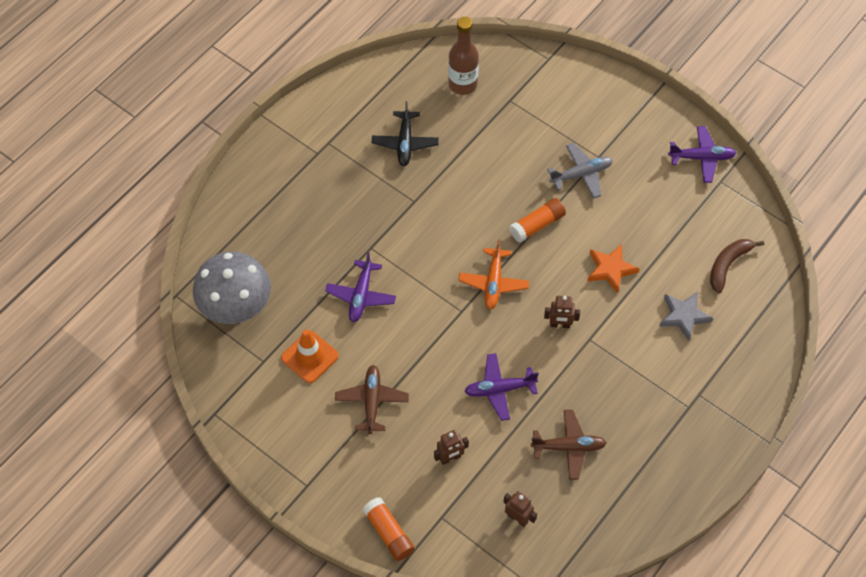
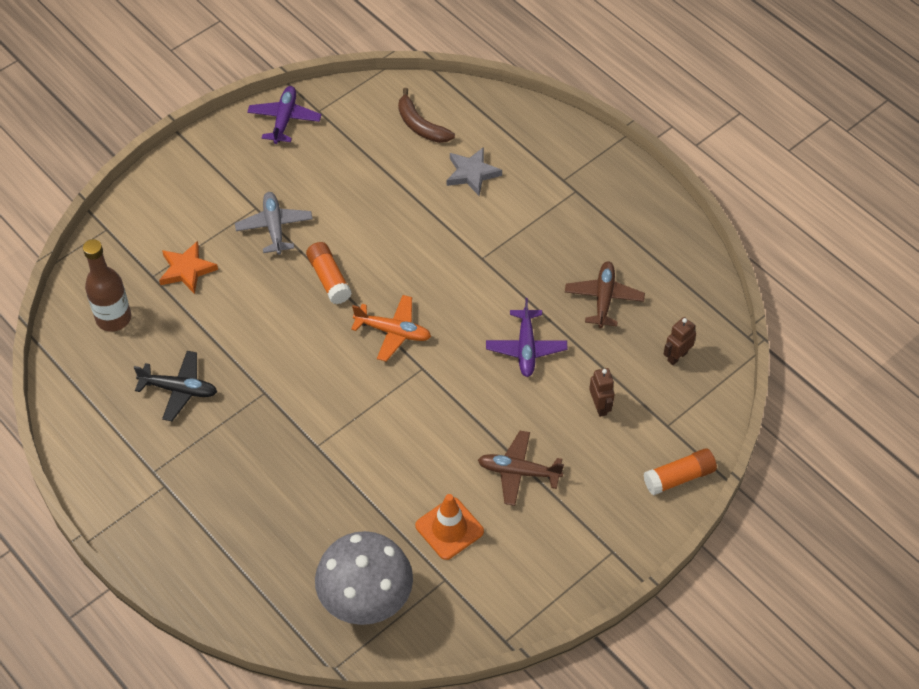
camera: 80 degrees left, 5 degrees down
(361, 295) = (379, 464): purple plane -> none
(560, 325) = (459, 280): brown robot -> none
(610, 269) = (402, 224): orange star -> orange star (187, 270)

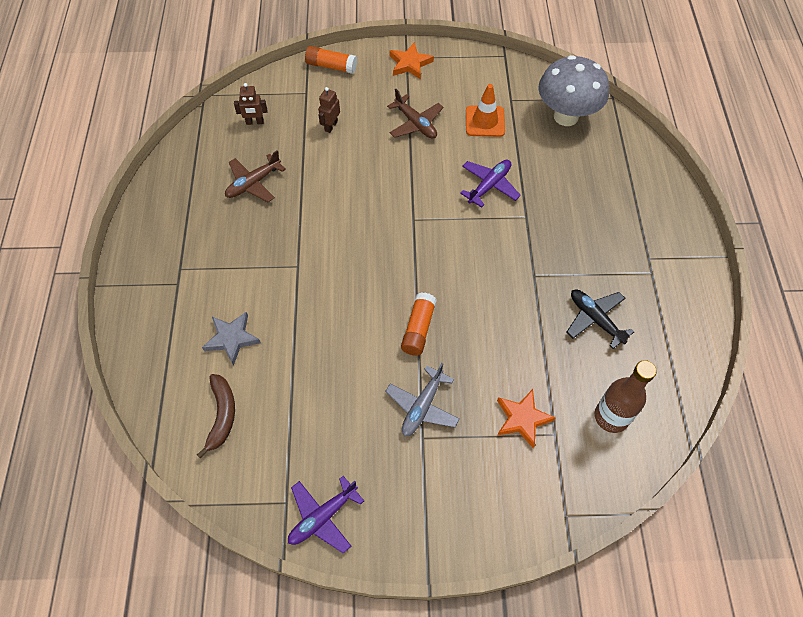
camera: 140 degrees left, 5 degrees up
(393, 332) = (409, 256): orange plane -> none
(526, 348) = (335, 187): purple plane -> purple plane (489, 185)
(600, 545) = (410, 64): none -> orange star

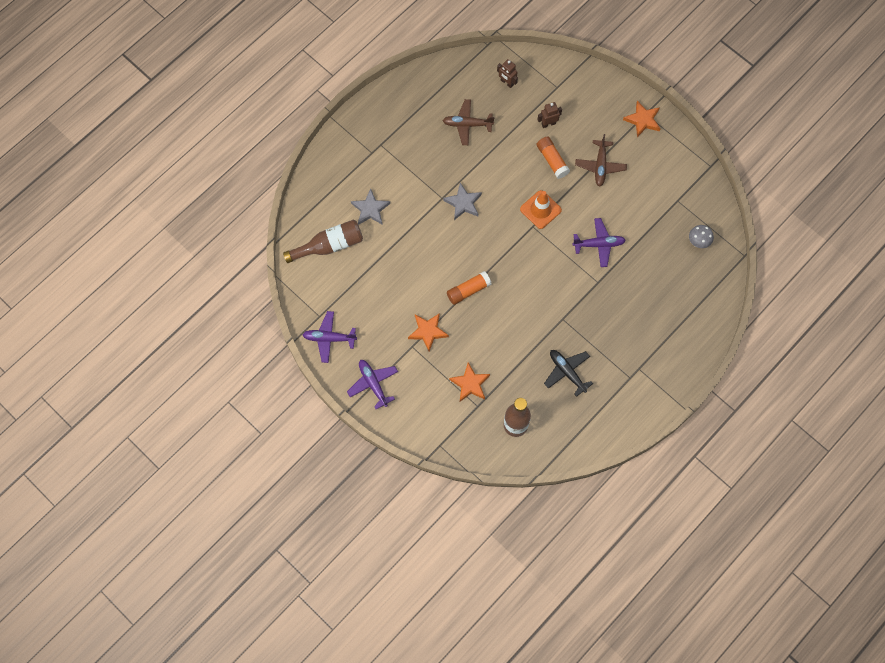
camera: 45 degrees right, 10 degrees up
(222, 415) = (329, 246): brown banana -> brown bottle
(324, 253) = (463, 203): none -> grey star
(331, 66) = (592, 80): orange glue stick -> orange glue stick (552, 160)
(422, 406) = (428, 331): grey plane -> orange star
(424, 520) = (373, 384): none -> purple plane
(485, 121) = (644, 201): orange traffic cone -> orange traffic cone (540, 209)
(566, 116) = (698, 242): grey mushroom -> grey mushroom, size x0.43
(595, 319) = (567, 372): black plane -> black plane turned 45 degrees counterclockwise

